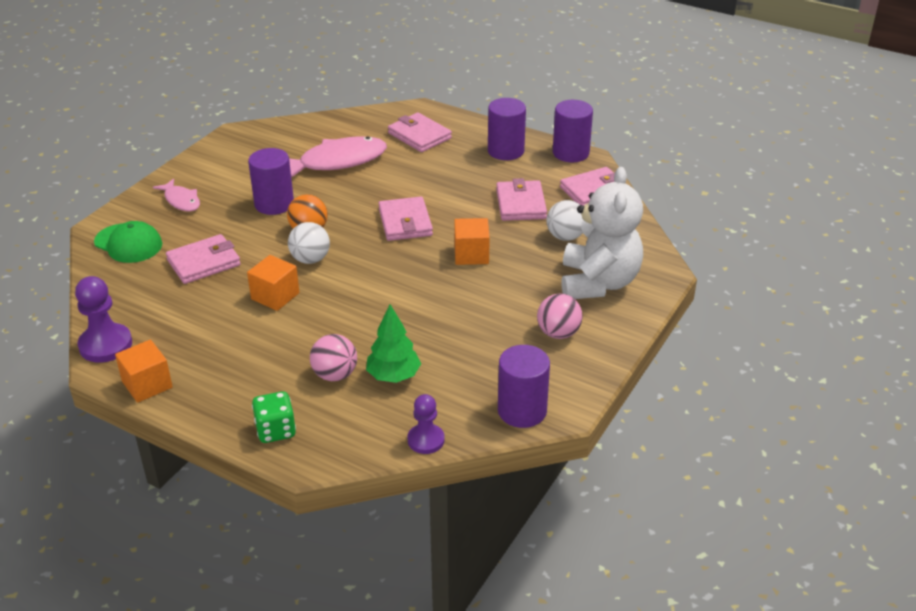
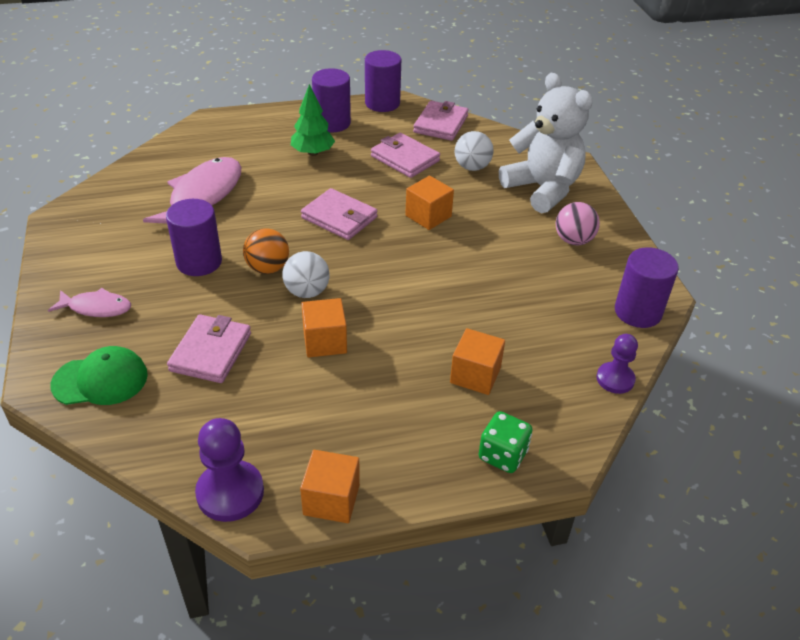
camera: 45 degrees left, 5 degrees up
(335, 375) = (475, 375): pink ball -> orange cube
(393, 376) = (518, 345): green tree -> green tree (313, 153)
(419, 136) = (243, 141): pink wallet -> none

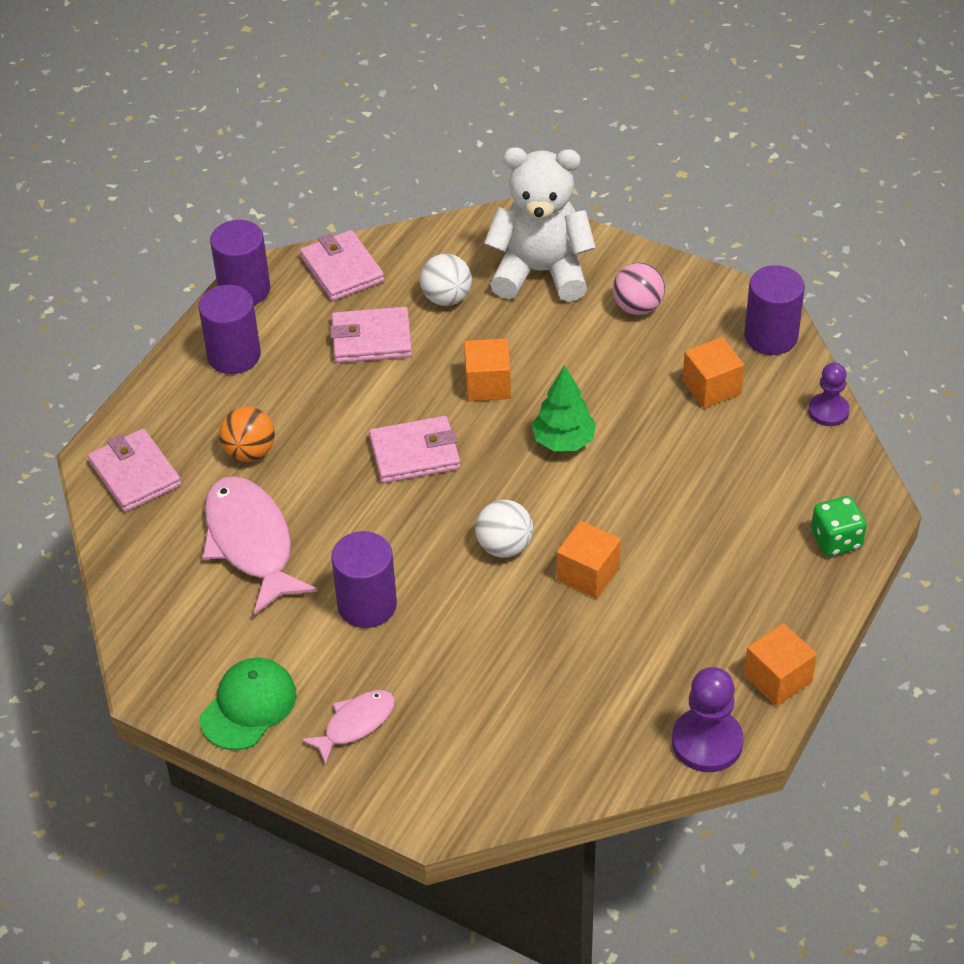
camera: 45 degrees left, 5 degrees up
(100, 380) = (472, 769): green cap -> green cap (248, 706)
(211, 352) = (517, 666): pink wallet -> pink wallet (135, 474)
(268, 268) = (436, 556): orange ball -> orange ball (250, 452)
(313, 153) = (273, 406): green tree -> green tree (563, 441)
(475, 375) = (734, 497): orange cube -> orange cube (711, 387)

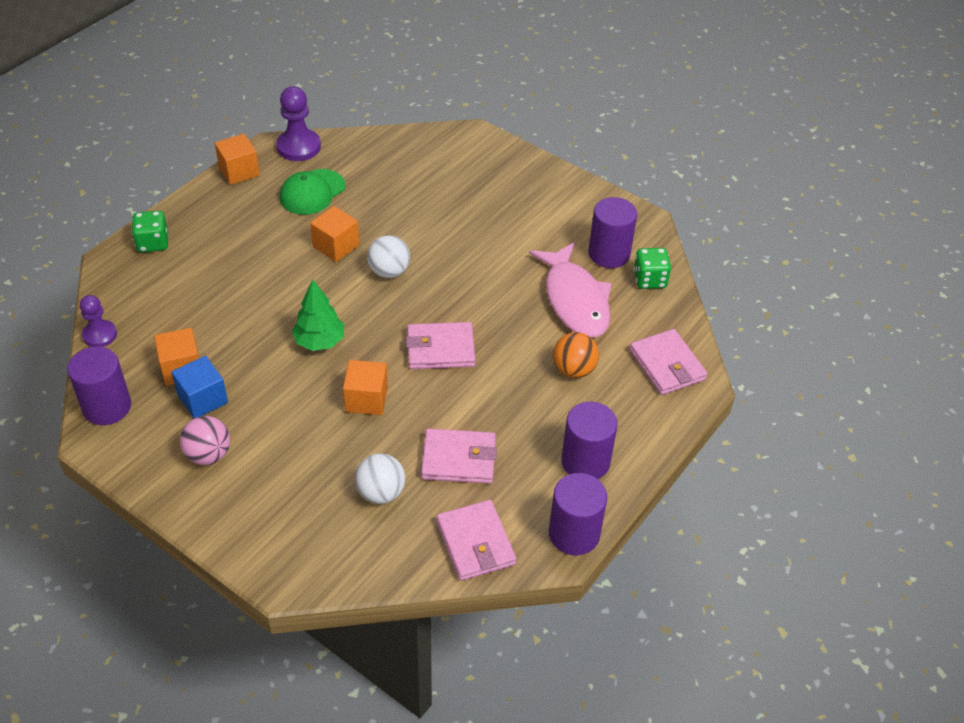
camera: 175 degrees left, 0 degrees up
(149, 588) = (649, 280): none -> green dice
(248, 706) = (579, 201): green cap -> green cap (312, 192)
(355, 724) = (512, 183): pink fish -> none
(367, 605) = (495, 248): purple cylinder -> purple cylinder (609, 254)
(541, 272) = (283, 508): white teddy bear -> none
(671, 359) = (203, 399): none -> blue cube

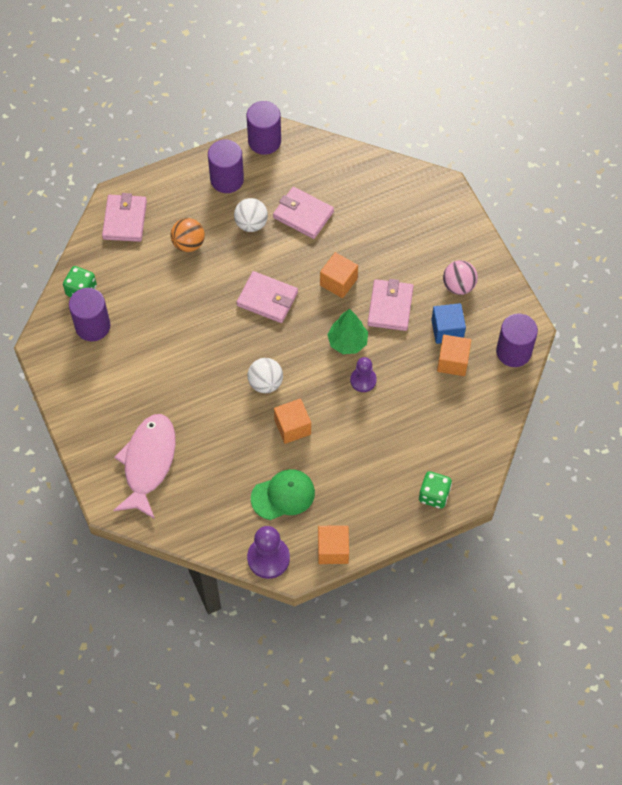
camera: 150 degrees left, 15 degrees up
(100, 335) = (501, 418): purple pawn -> purple pawn (363, 380)
(381, 493) = (363, 214): white ball -> white ball (251, 224)
(475, 543) = (324, 160): pink wallet -> pink wallet (390, 307)
(575, 300) = (147, 297): pink fish -> pink fish (148, 463)

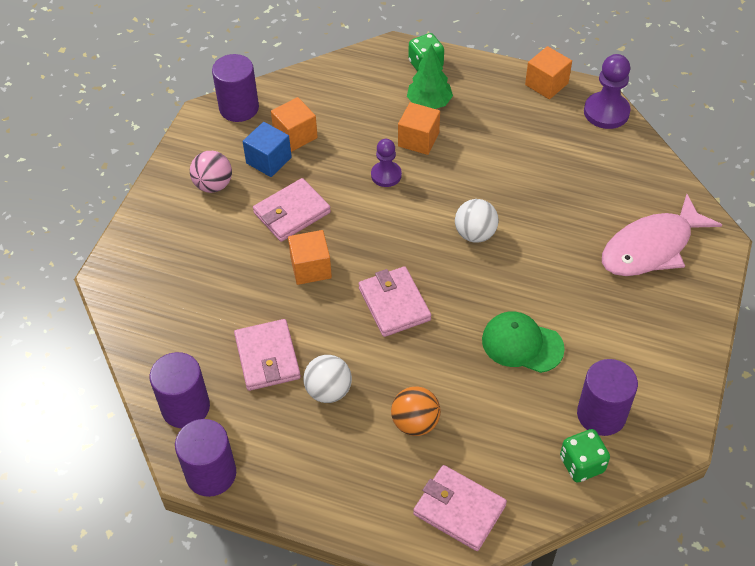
camera: 135 degrees left, 10 degrees down
(125, 220) = (459, 509): pink wallet -> pink wallet turned 75 degrees clockwise
(227, 179) = (300, 462): purple cylinder -> purple cylinder (185, 407)
(283, 495) = (549, 143): green cap -> green cap (522, 344)
(292, 427) = (488, 184): orange cube -> orange cube (418, 139)
(347, 342) = (364, 213): green tree -> green tree (429, 103)

